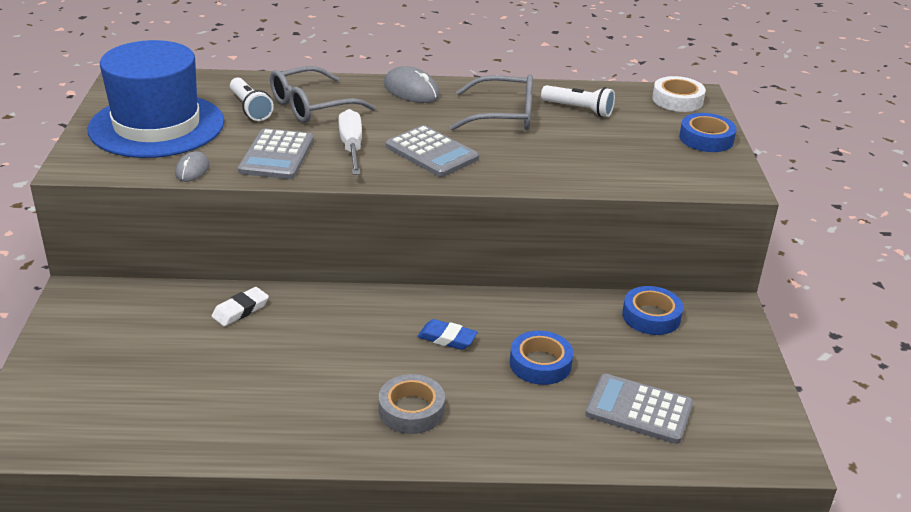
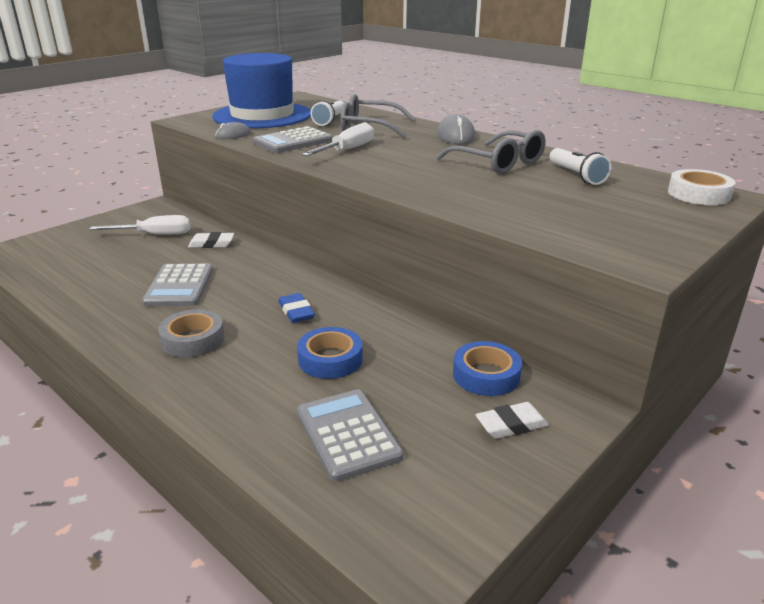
camera: 45 degrees right, 5 degrees down
(154, 330) = (154, 235): none -> white screwdriver
(431, 152) = (395, 166): grey calculator -> grey calculator (179, 286)
(706, 139) = (676, 225): blue tape -> none
(711, 343) = (511, 425): none -> white eraser

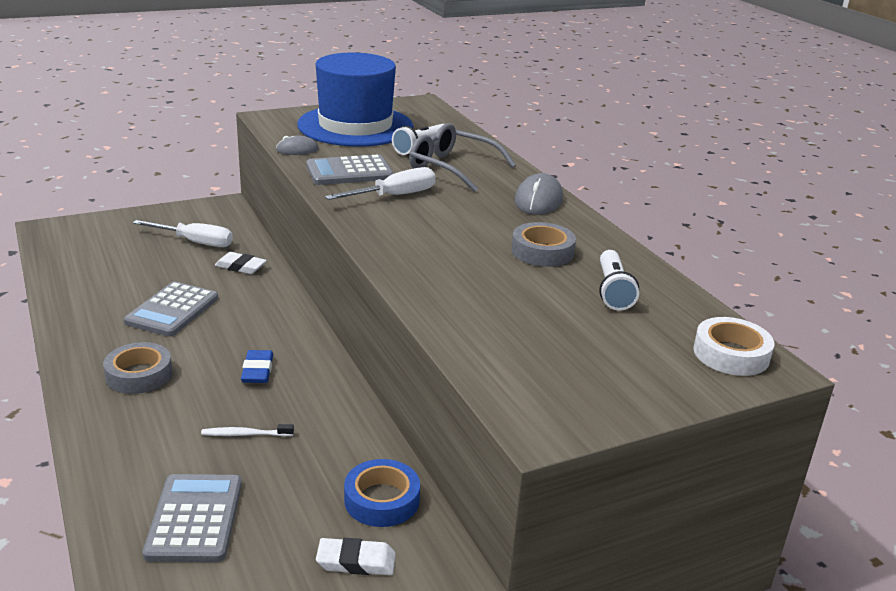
camera: 20 degrees right, 0 degrees up
(330, 359) = (245, 434): blue tape -> white toothbrush
(498, 163) = (542, 252): grey glasses -> grey tape

